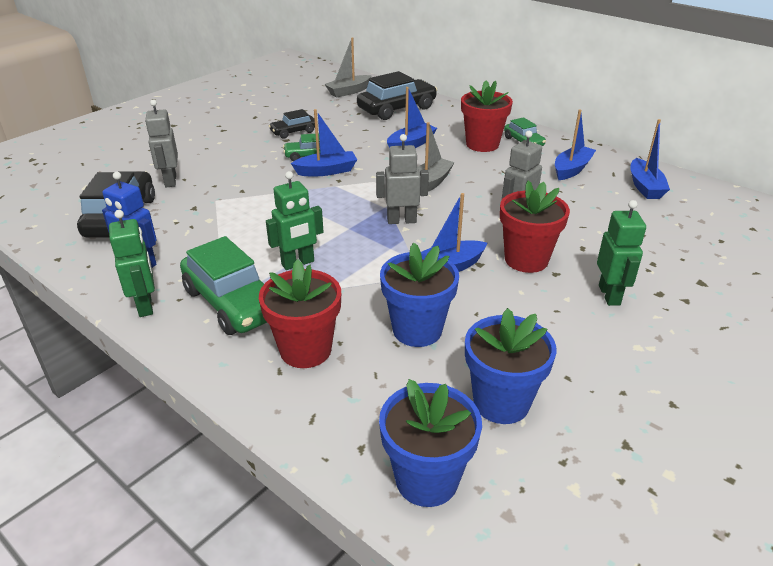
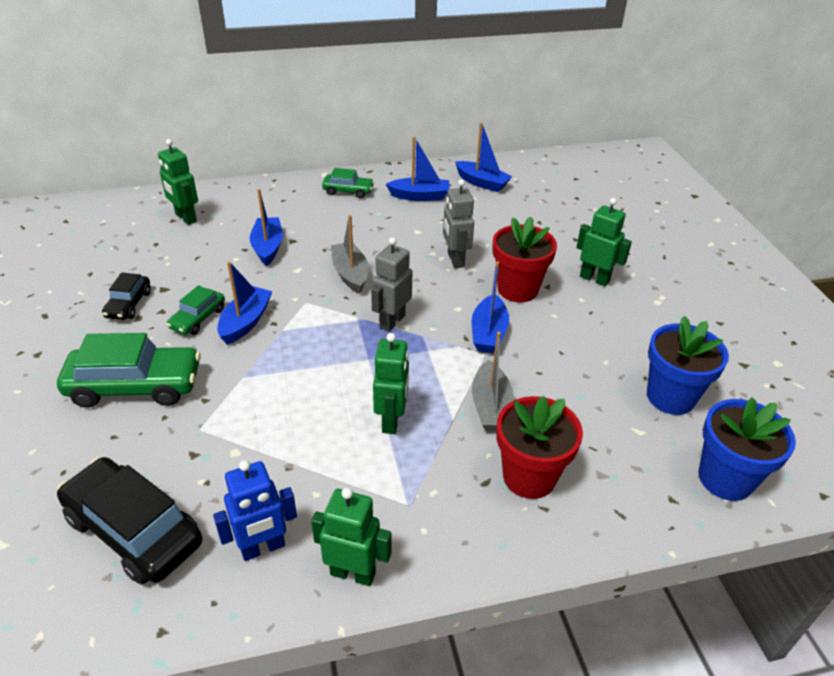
camera: 55 degrees left, 5 degrees up
(170, 181) = (102, 451): grey robot -> none
(232, 303) = (413, 497): green car -> green car (135, 386)
(348, 91) = (97, 226): grey boat -> grey boat (491, 406)
(397, 109) = (185, 218): black car -> green robot
(417, 330) = (556, 395): blue flower pot -> none
(482, 144) = (323, 212): red flower pot -> none
(571, 169) = (420, 196): blue boat -> blue boat turned 105 degrees clockwise

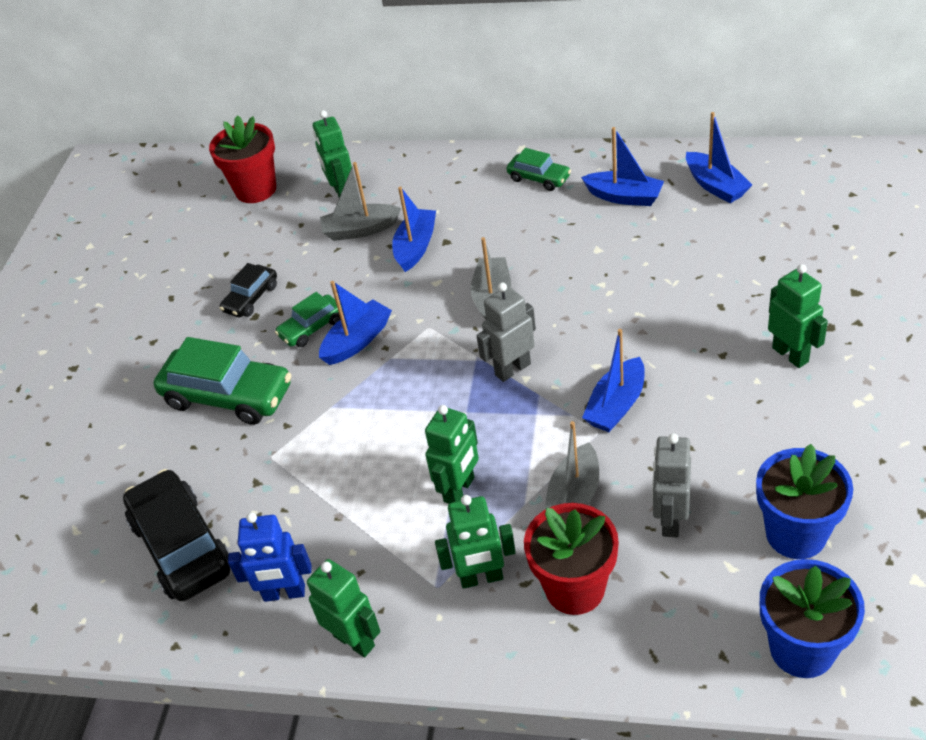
camera: 30 degrees right, 5 degrees up
(213, 241) = (360, 230): none -> grey boat
(446, 488) = (481, 578): none -> green robot
(455, 260) = (624, 298): grey robot -> grey robot (670, 520)
(517, 289) = (682, 352): red flower pot -> red flower pot (256, 190)

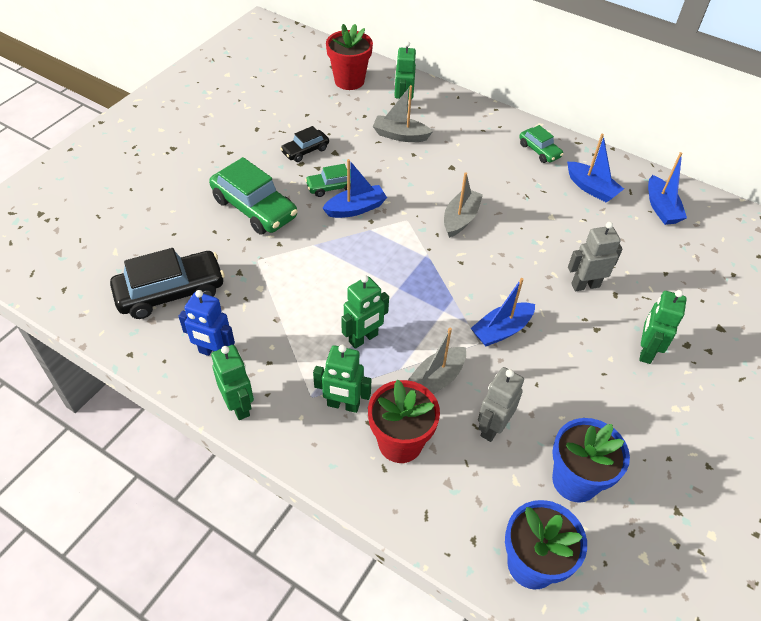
camera: 15 degrees right, 5 degrees up
(182, 546) = (171, 292): black car -> black car turned 75 degrees clockwise
(416, 247) = (430, 162): blue boat -> none
(512, 369) = (445, 273): grey robot -> grey robot (585, 285)
(790, 354) = (646, 351): green robot -> green robot turned 150 degrees counterclockwise

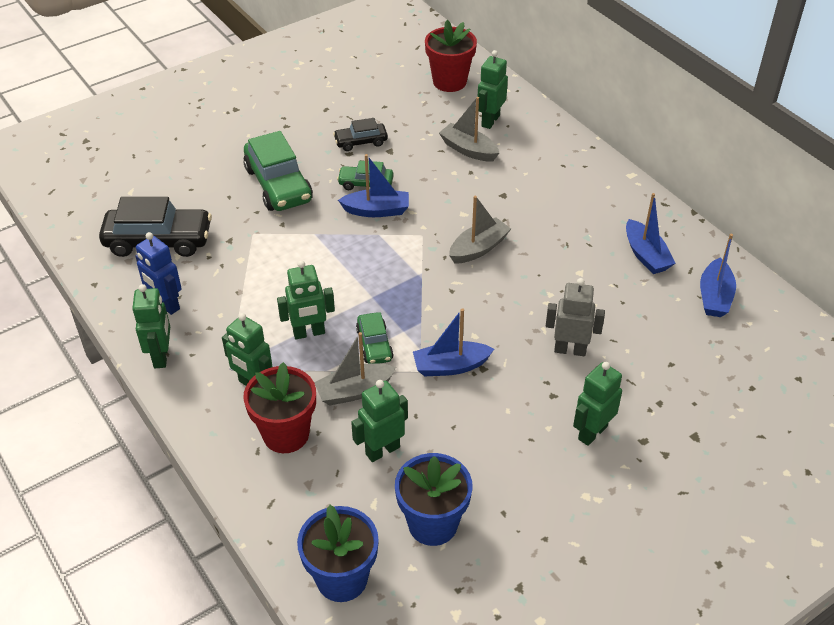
camera: 25 degrees right, 5 degrees down
(492, 427) = (382, 450): grey robot -> green robot
(539, 150) = (612, 201): green car -> green car (374, 345)

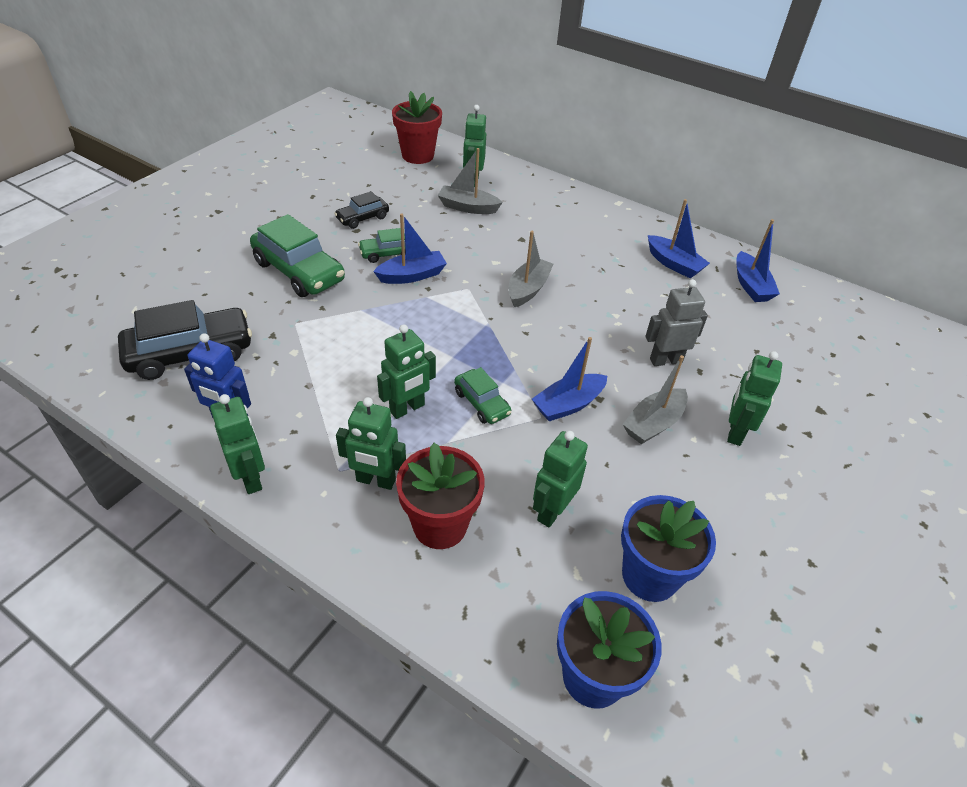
camera: 25 degrees left, 0 degrees up
(354, 391) = (487, 456): grey boat -> grey boat (653, 423)

